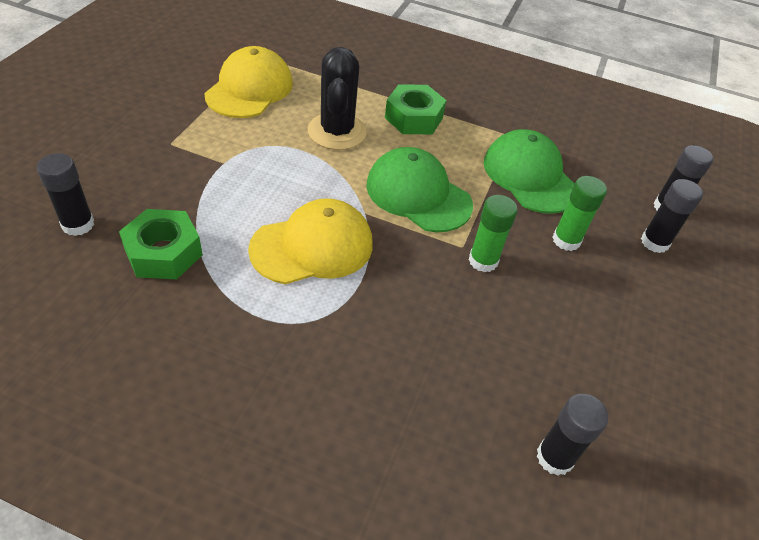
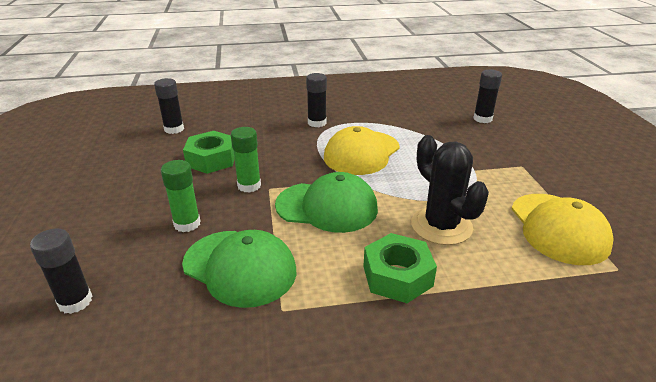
camera: 155 degrees right, 15 degrees down
(164, 252) = (428, 124): green nut -> green nut (211, 159)
(654, 242) = (98, 256): black glue stick -> black glue stick (317, 123)

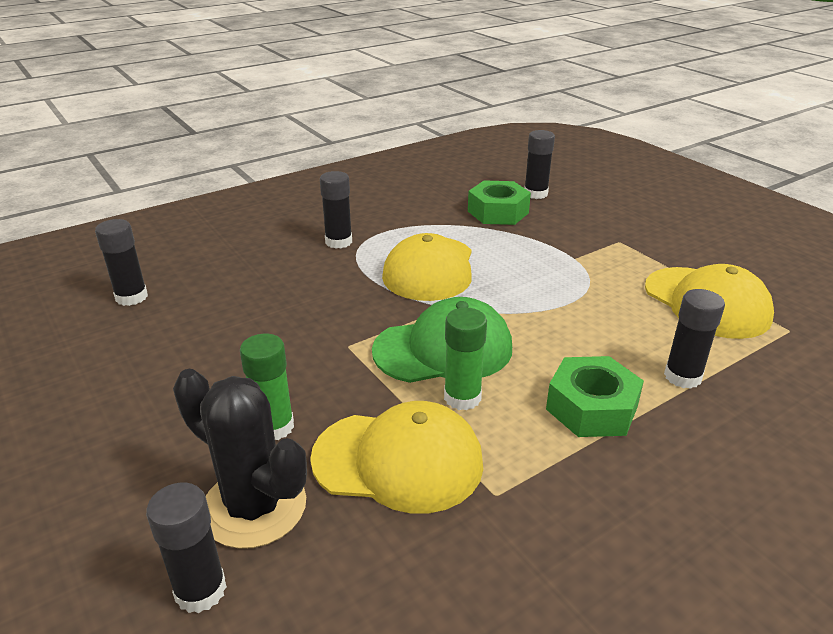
camera: 25 degrees left, 0 degrees up
(211, 159) = (231, 327): green nut -> green nut (498, 212)
(240, 267) = (398, 460): green cap -> yellow cap
(249, 186) = (318, 350): green glue stick -> green glue stick (462, 397)
(441, 226) = (591, 334): black cactus -> black cactus (254, 507)
(489, 276) = (682, 377): none -> black glue stick

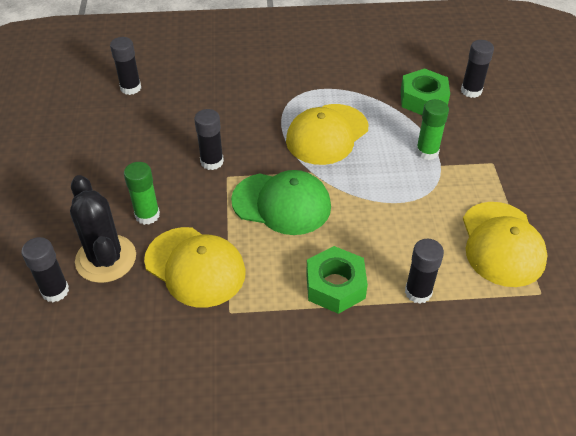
camera: 30 degrees right, 15 degrees up
(338, 242) = (285, 87): black glue stick -> black glue stick (212, 162)
(462, 397) = (263, 243): green glue stick -> green glue stick (427, 152)

